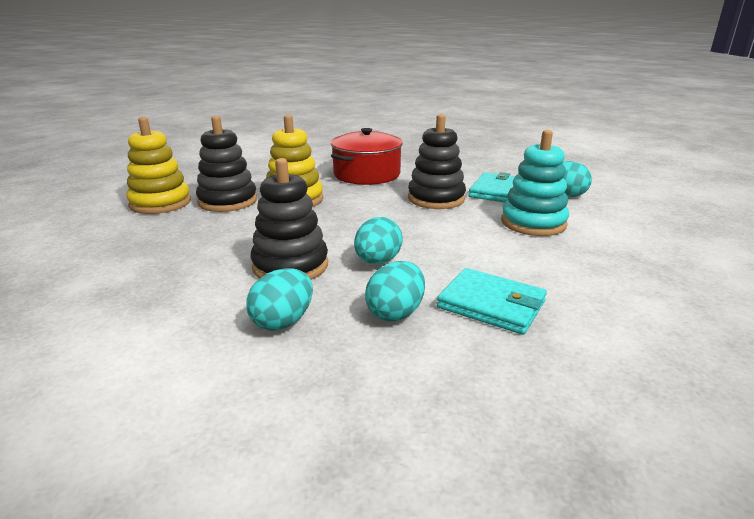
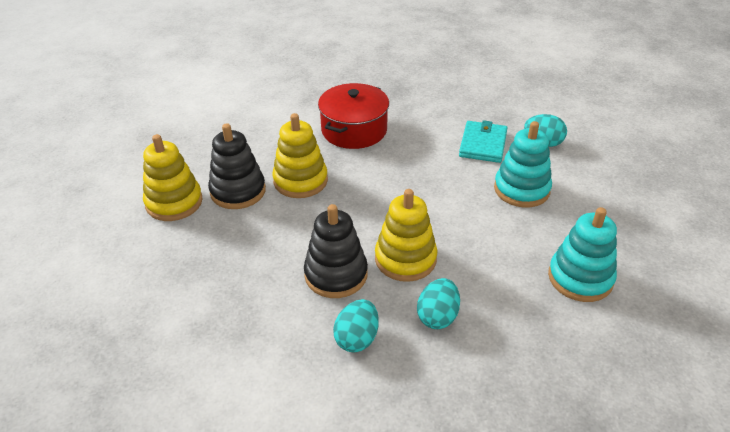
camera: 10 degrees left, 15 degrees up
(377, 261) = (405, 259): turquoise egg -> yellow stacking toy
(436, 199) = (430, 163): black stacking toy -> none
(491, 304) = (505, 297): turquoise wallet -> none
(596, 298) = (580, 278): none -> turquoise stacking toy

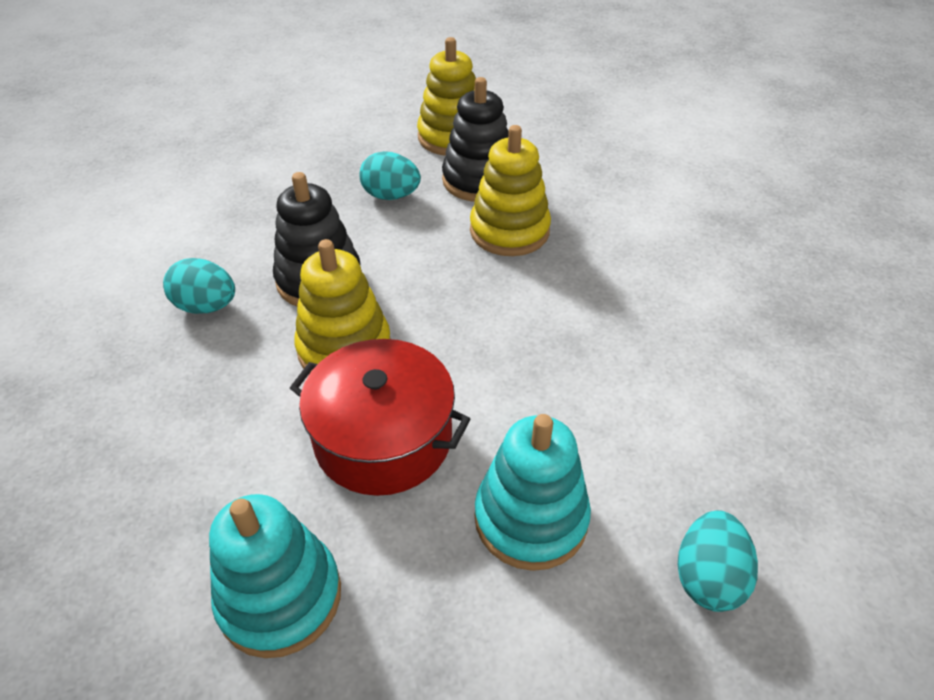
camera: 85 degrees right, 5 degrees up
(354, 130) = (653, 276): red pot -> red pot (383, 438)
(437, 316) = (227, 386): turquoise egg -> turquoise egg (391, 196)
(483, 144) = (667, 458): turquoise wallet -> none

